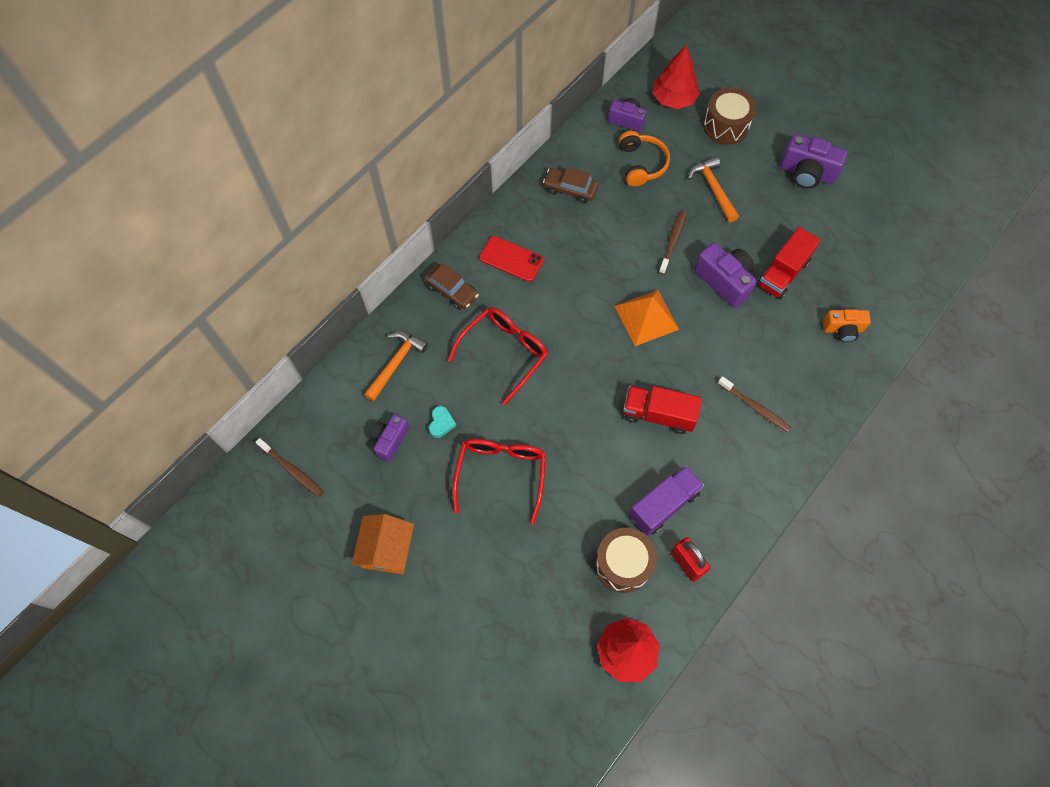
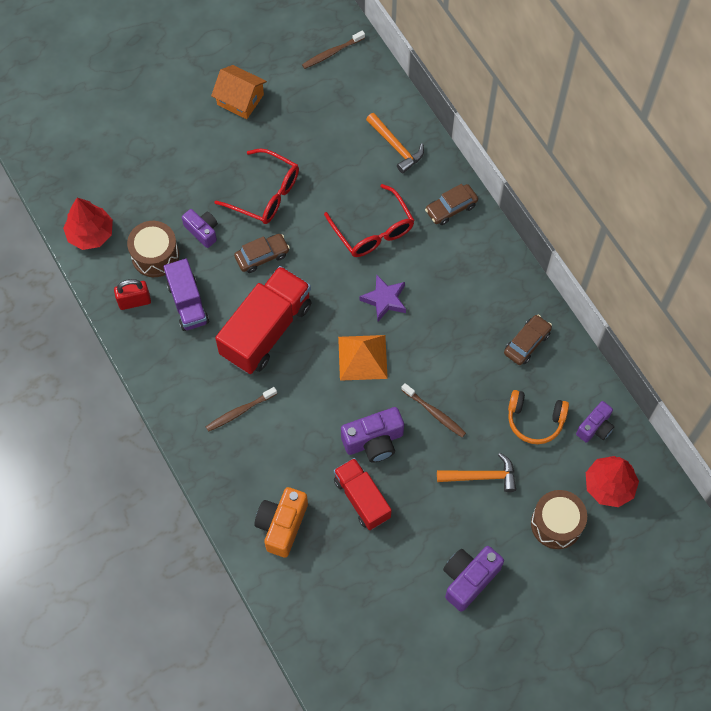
camera: 110 degrees right, 0 degrees up
(390, 440) = (328, 124): purple camera -> purple camera (202, 231)
(441, 423) = (328, 164): turquoise heart -> none
(511, 259) = (466, 266): red phone -> none
(577, 318) = (384, 300): none -> purple star
(577, 449) = (262, 256): none -> brown car
(658, 414) = (266, 330): red truck -> red truck, size x1.61
(842, 329) = (282, 525): orange camera -> orange camera, size x1.53

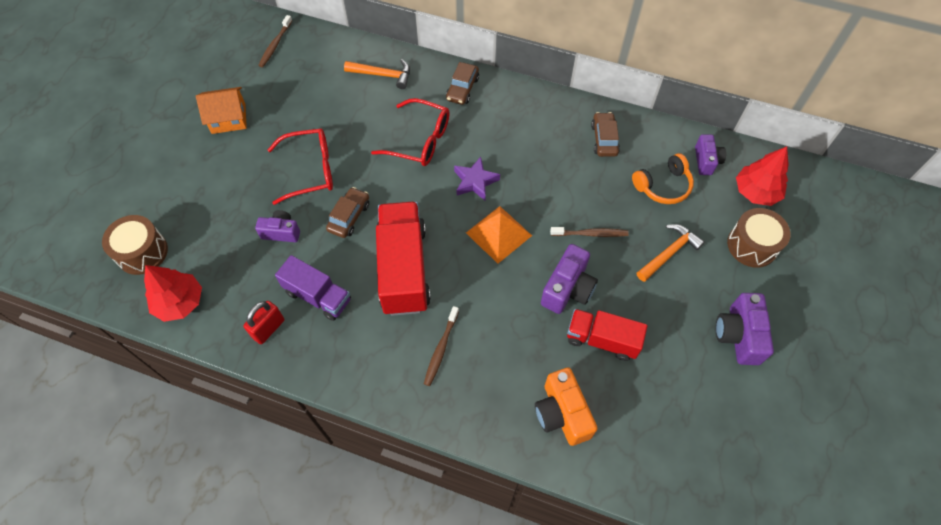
camera: 40 degrees left, 5 degrees down
(155, 255) = (256, 279): brown drum -> brown drum (142, 252)

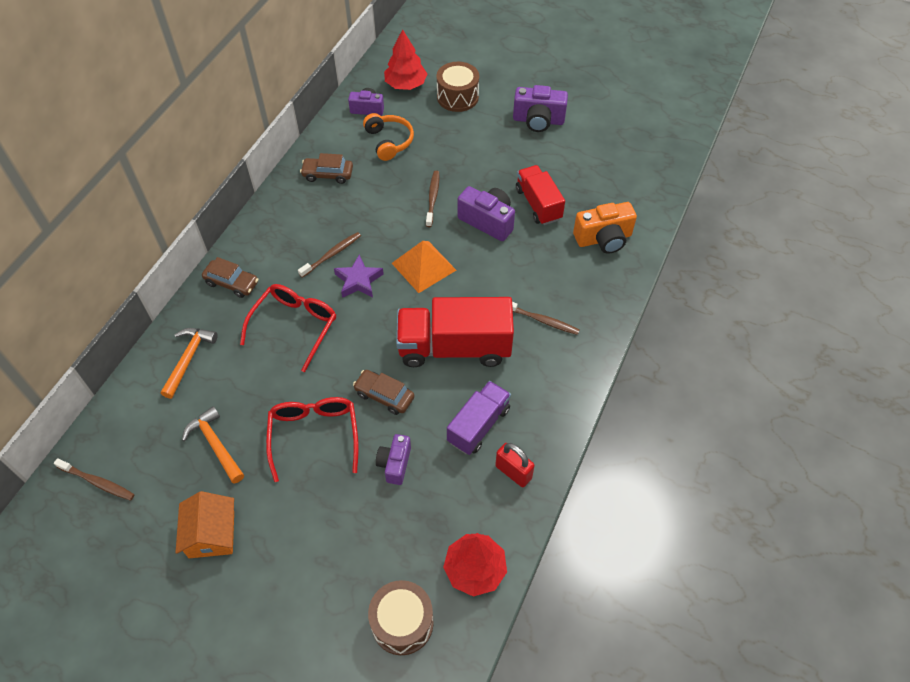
camera: 85 degrees left, 5 degrees down
(503, 156) = (331, 255): none -> brown toothbrush
(602, 340) = (538, 204): red truck -> red truck turned 135 degrees clockwise
(669, 253) = (459, 149): orange hammer -> orange hammer (215, 445)

